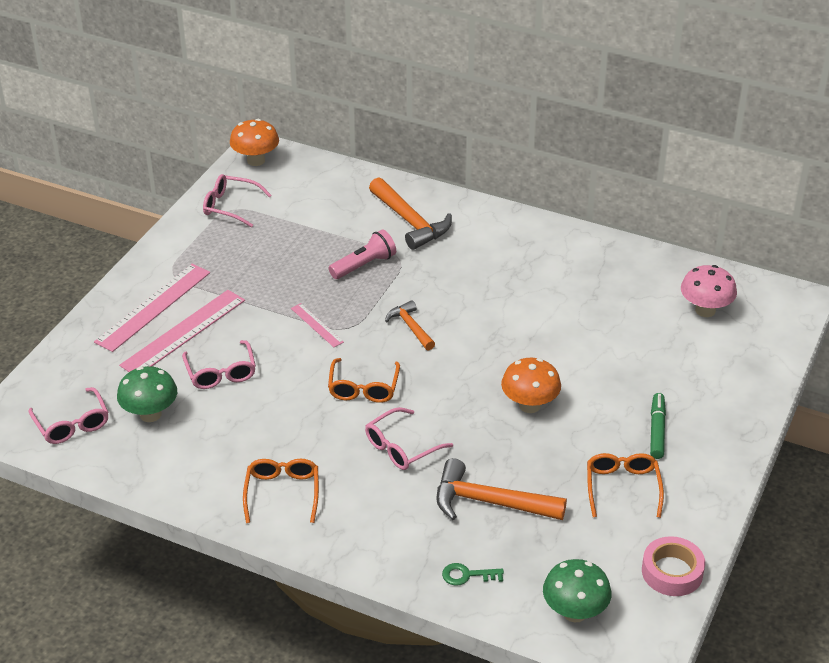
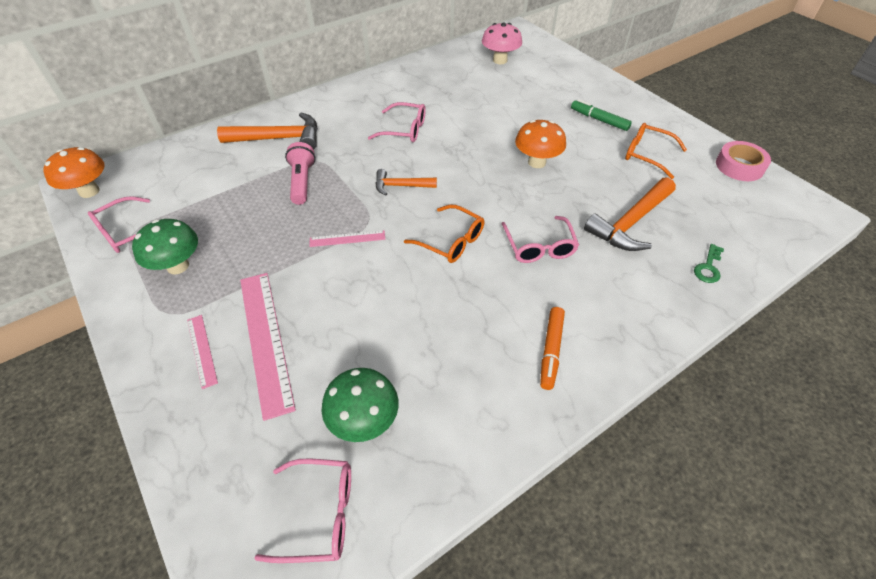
camera: 60 degrees left, 10 degrees up
(153, 307) = (202, 350): pink ruler -> pink ruler, size x0.50
(221, 373) = (351, 332): pink glasses -> pink glasses (404, 130)
(282, 493) = (550, 351): orange glasses -> orange marker
(574, 612) = (767, 226): green mushroom -> green mushroom (178, 266)

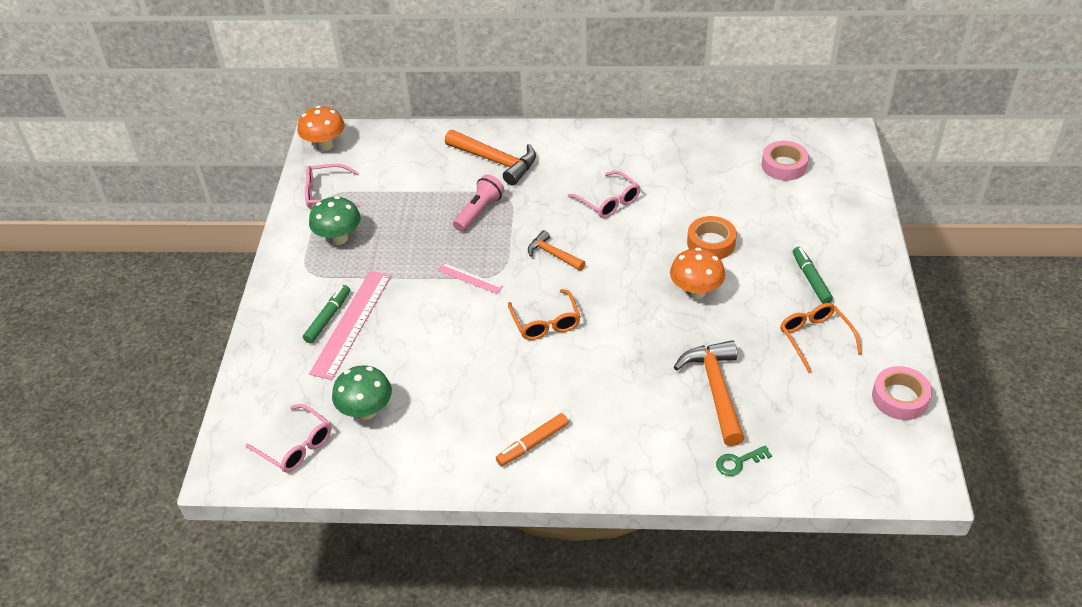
camera: 40 degrees right, 5 degrees down
(202, 350) = (309, 308): pink ruler -> none
(233, 348) = (328, 318): none -> green marker
(500, 60) = (784, 165): pink mushroom -> pink tape
(509, 126) = (711, 243): none -> orange tape
(539, 247) = (611, 365): pink glasses -> none
(630, 223) = (715, 389): orange hammer -> orange hammer turned 90 degrees clockwise

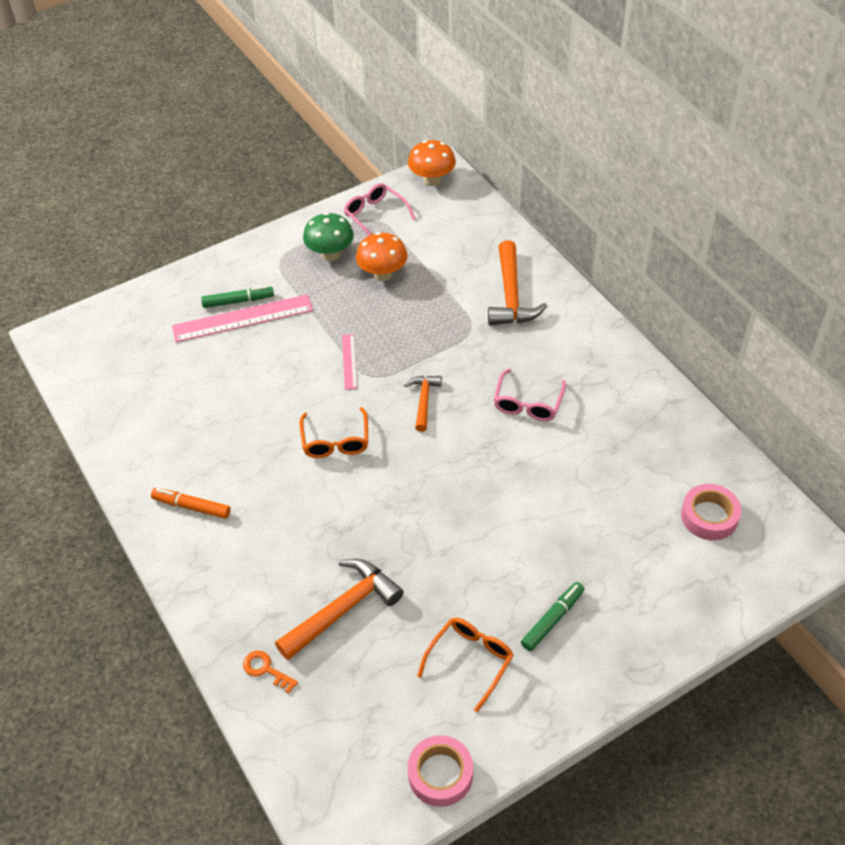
camera: 55 degrees right, 5 degrees up
(296, 446) = (97, 362): pink glasses -> none
(366, 411) = (157, 381): green mushroom -> none
(479, 211) = (436, 321): pink flashlight -> none
(546, 322) = (335, 441): orange glasses -> orange glasses turned 45 degrees counterclockwise
(695, 291) = (459, 531): orange mushroom -> orange mushroom (383, 274)
(711, 243) = (537, 511): orange tape -> none
(738, 462) = (266, 670): green key -> orange key

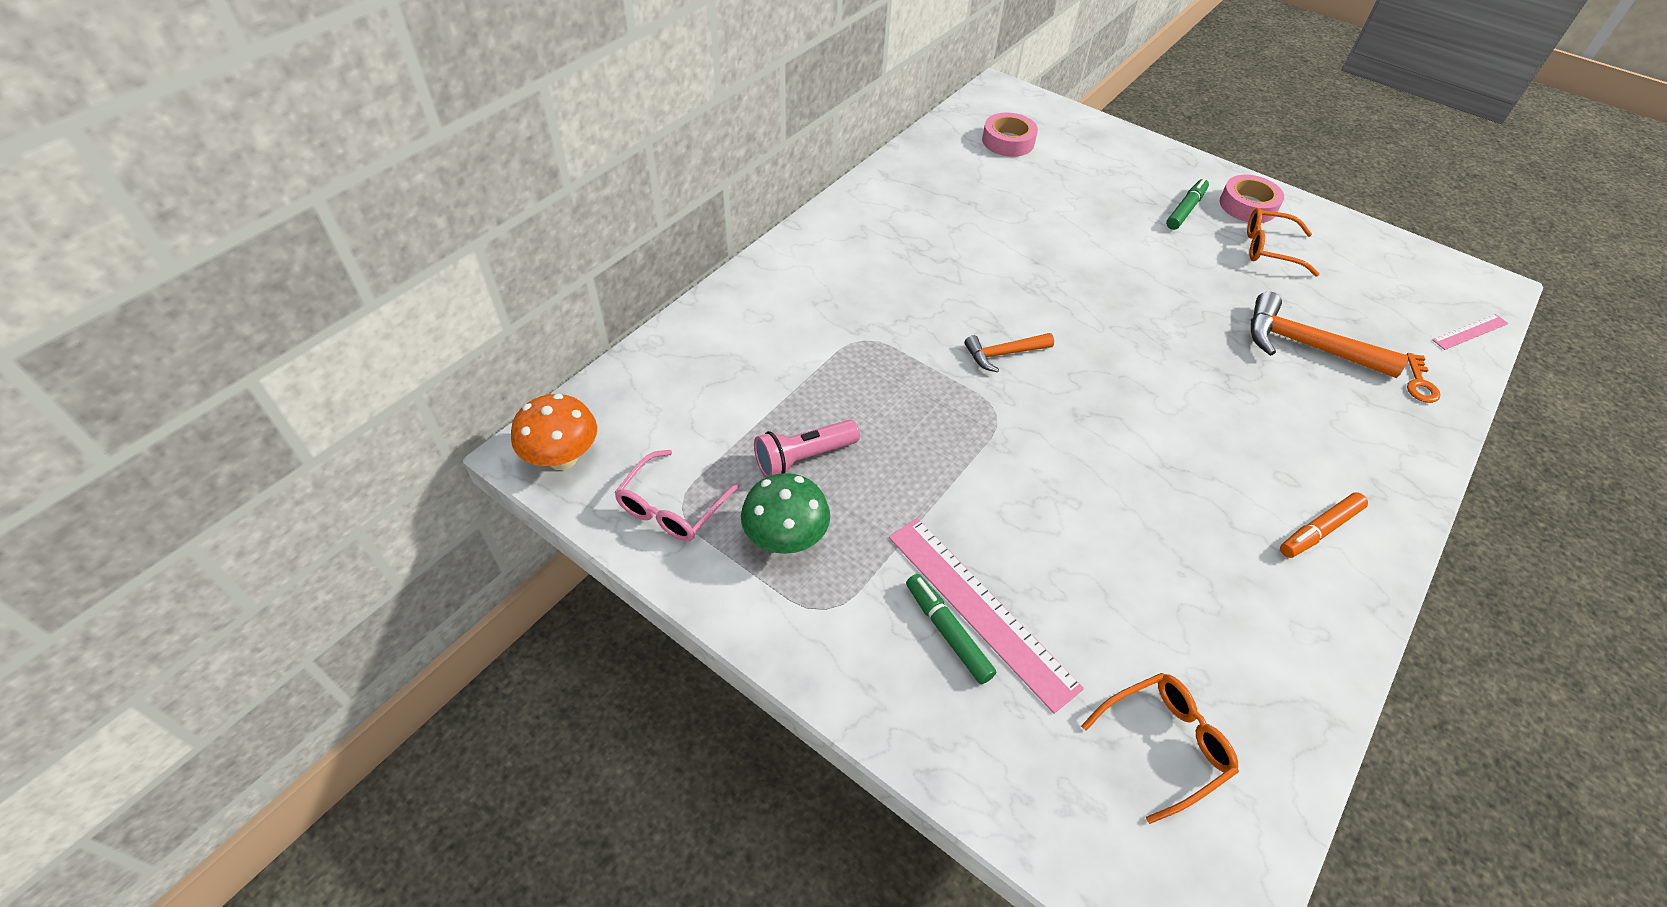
camera: 115 degrees left, 0 degrees up
(192, 506) = (1319, 530): orange marker -> orange marker turned 60 degrees clockwise
(335, 441) = (1117, 417): orange glasses -> orange glasses (1165, 744)
(349, 361) = (986, 444): pink ruler -> pink ruler (1470, 332)
(383, 274) = (803, 458): orange mushroom -> pink flashlight
(440, 774) = (1378, 244): pink tape -> pink tape (1247, 205)
(511, 296) = (788, 316): orange hammer -> none
(528, 403) = (952, 270): pink glasses -> none
(552, 619) = (1185, 210): green marker -> green marker turned 105 degrees clockwise

